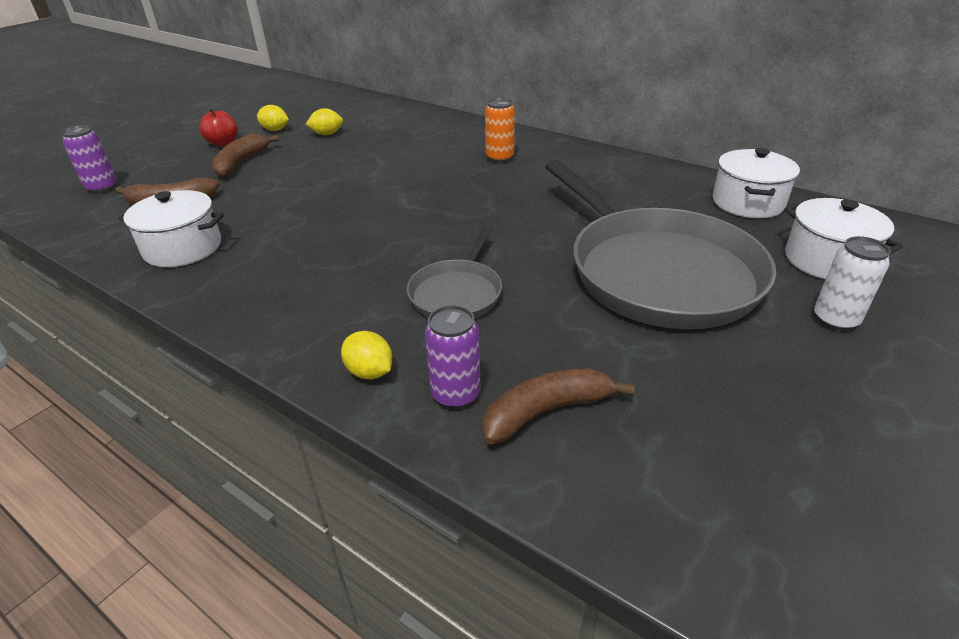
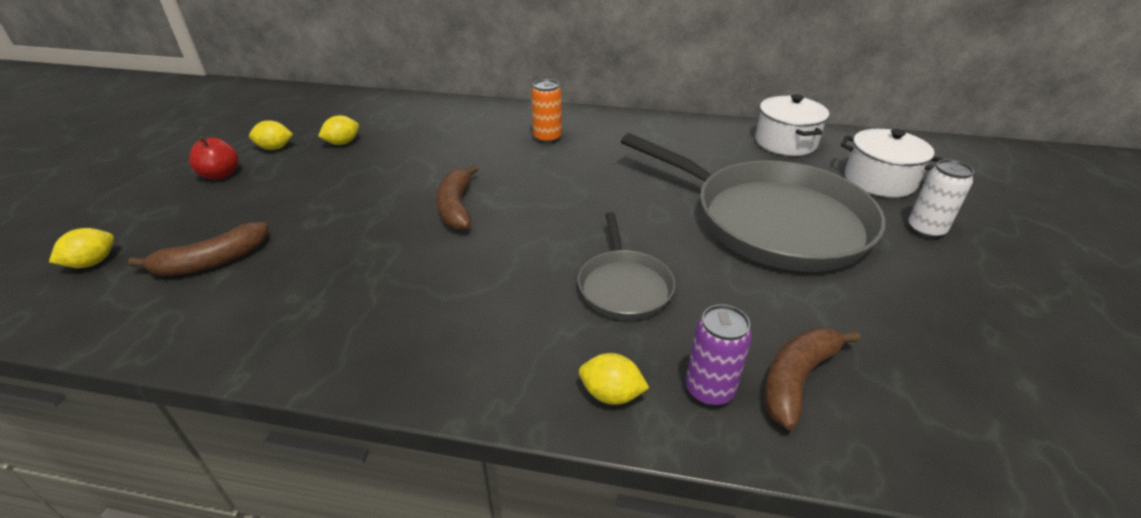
camera: 25 degrees left, 0 degrees up
(102, 187) = (92, 263): purple can -> yellow lemon
(183, 248) = (277, 314): white pot -> none
(241, 163) = (265, 194): brown banana -> brown banana (456, 207)

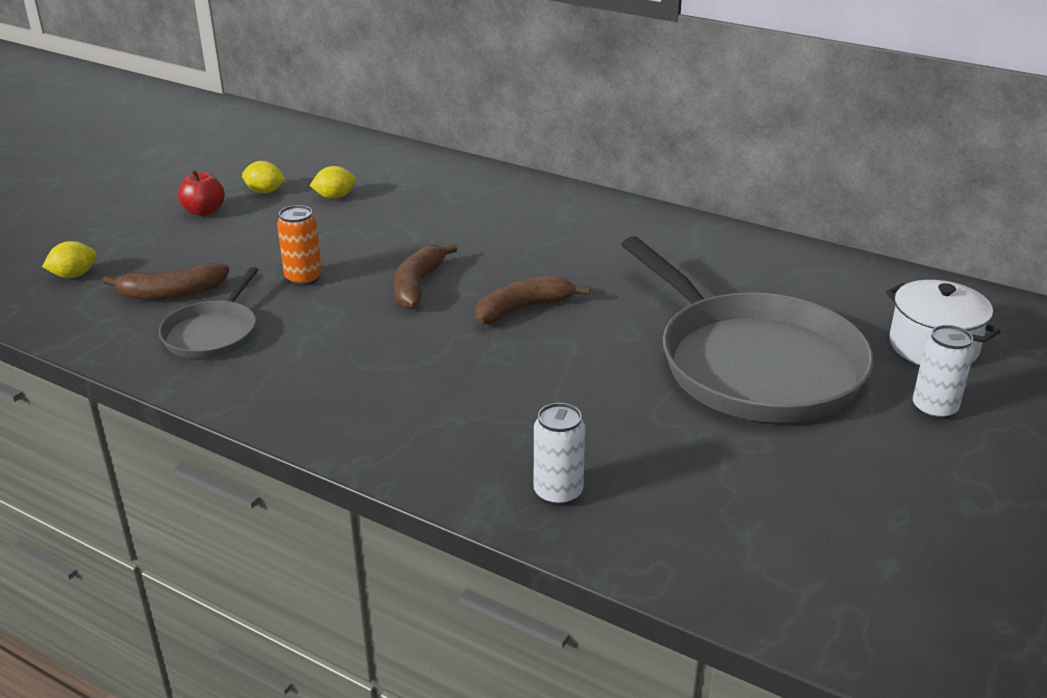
camera: 20 degrees right, 5 degrees down
(547, 138) = (560, 228): orange can -> orange can (303, 278)
(611, 394) = (465, 475): yellow lemon -> none
(624, 286) = (540, 393): grey pan -> grey pan (212, 333)
(709, 390) = (558, 493): purple can -> white can
(785, 142) = (853, 281): white pot -> none
(797, 379) = (650, 505): brown banana -> brown banana (523, 309)

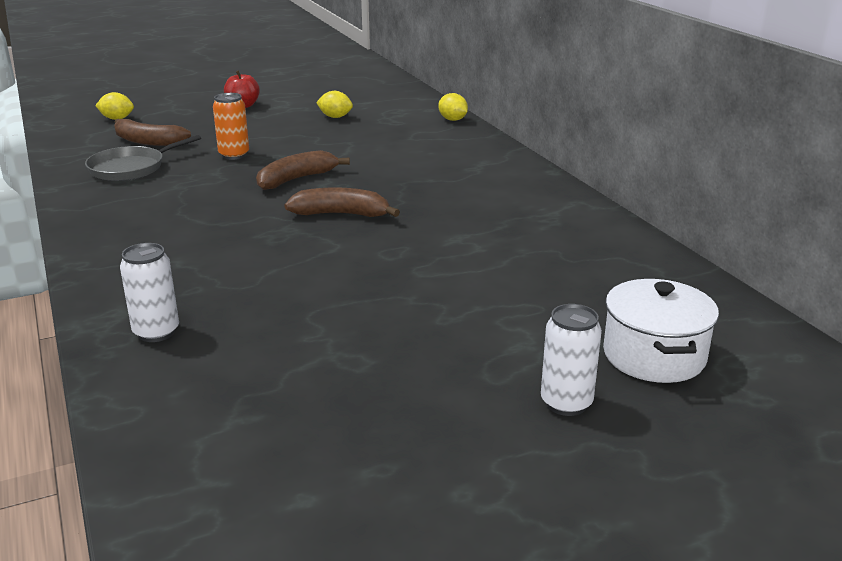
camera: 35 degrees right, 5 degrees down
(265, 191) = (297, 104): yellow lemon -> yellow lemon (452, 120)
(753, 364) = (455, 308): grey pan -> none

